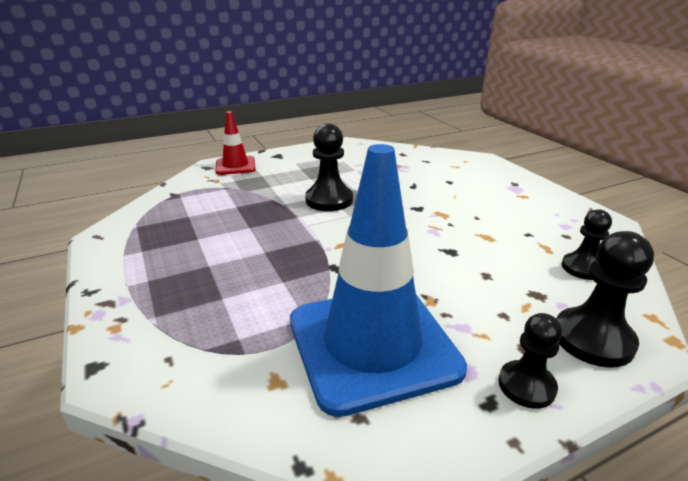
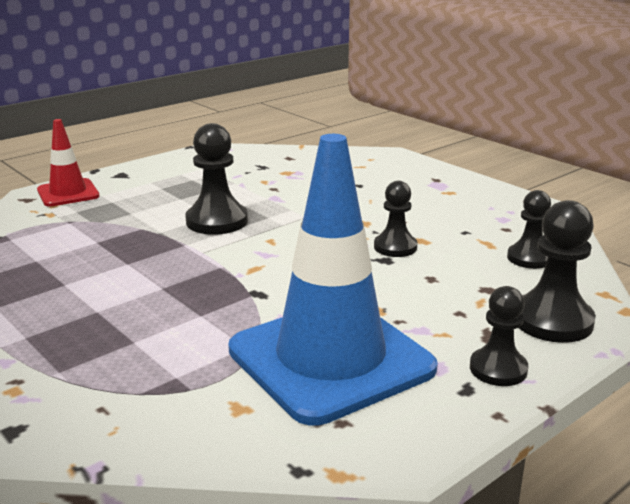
camera: 15 degrees left, 5 degrees down
(463, 241) = (395, 247): none -> black pawn

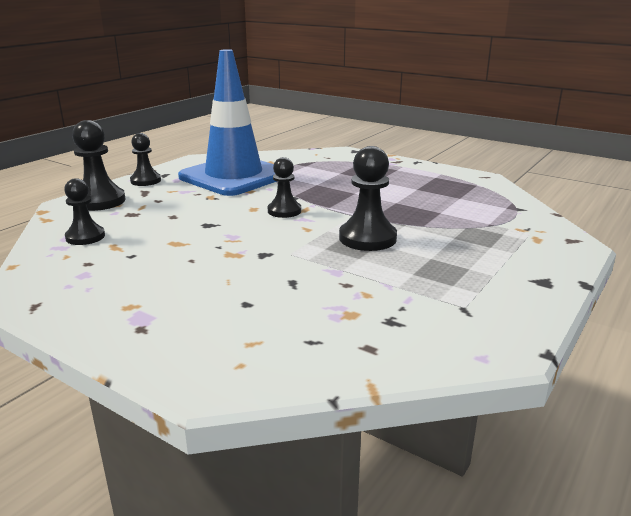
camera: 165 degrees right, 0 degrees up
(68, 193) = (548, 249): red traffic cone -> none
(395, 247) = (199, 233): black pawn -> black pawn (284, 211)

